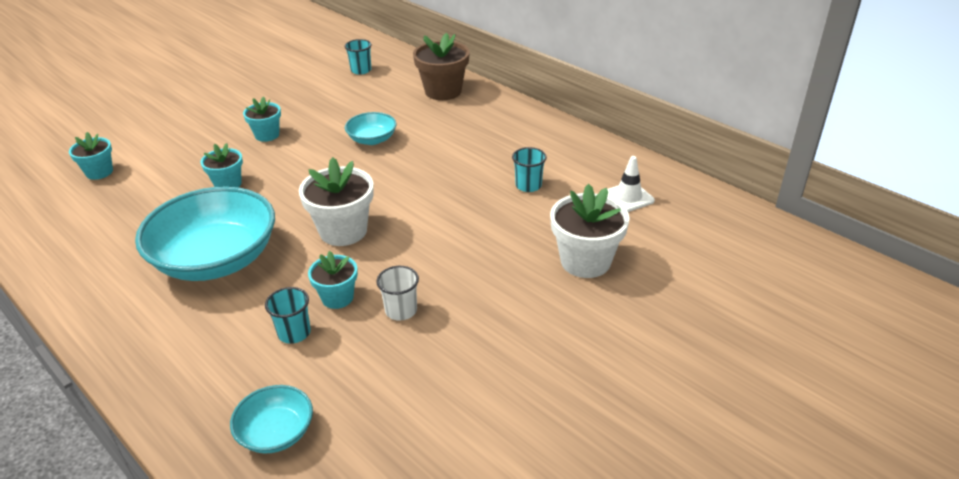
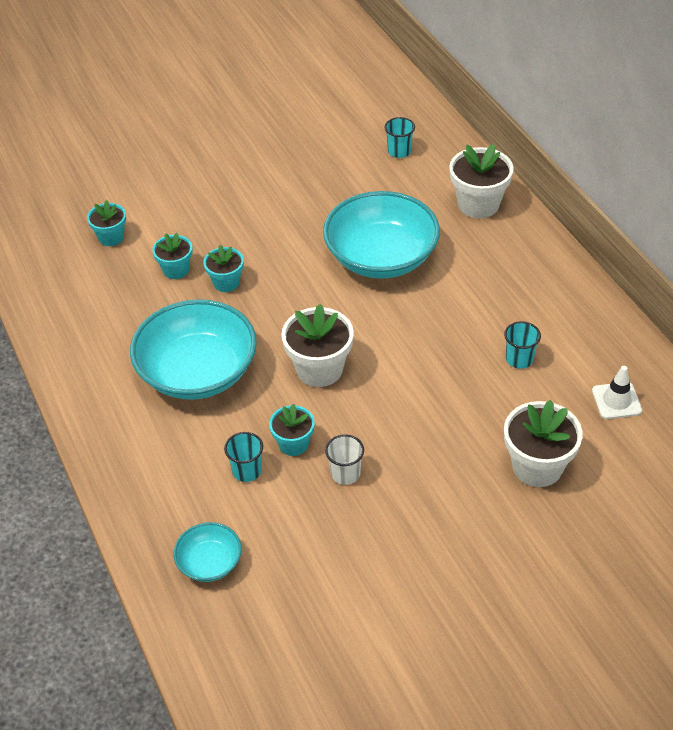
camera: 20 degrees right, 10 degrees up
(267, 135) = (277, 225): turquoise flower pot -> turquoise flower pot (176, 270)
(372, 139) = (381, 257): turquoise bowl -> turquoise bowl, size x2.09
(443, 91) = (478, 204): brown flower pot -> white flower pot

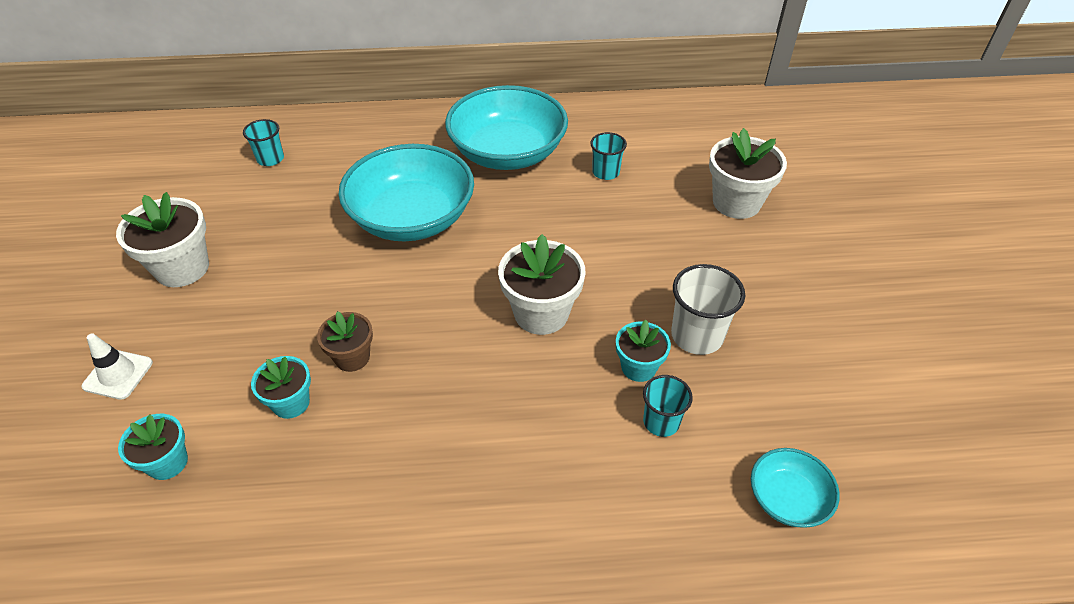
camera: 70 degrees left, 0 degrees up
(197, 372) = (482, 428): turquoise bowl -> turquoise bowl (507, 153)
(226, 282) = (352, 357): turquoise flower pot -> brown flower pot
(345, 473) = (697, 336): white cup -> white cup, size x1.56
(478, 204) = (393, 133): white flower pot -> white flower pot (182, 268)
(616, 401) = (681, 136): white traffic cone -> white traffic cone (118, 374)

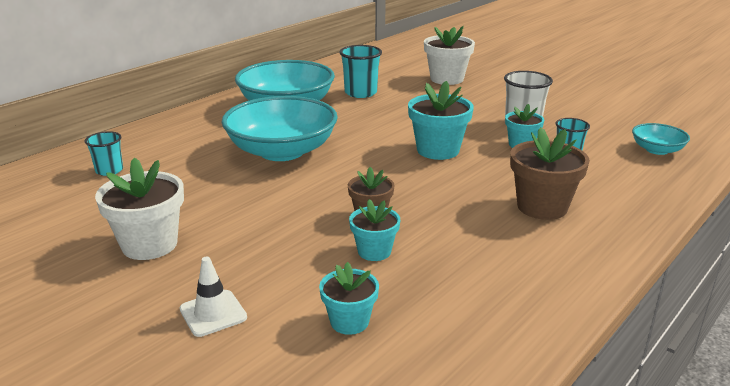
camera: 45 degrees left, 20 degrees down
(504, 472) = (542, 207): none -> brown flower pot
(541, 313) = (438, 150): white flower pot -> turquoise flower pot
(606, 172) = (360, 93): turquoise cup -> turquoise cup, size x1.56

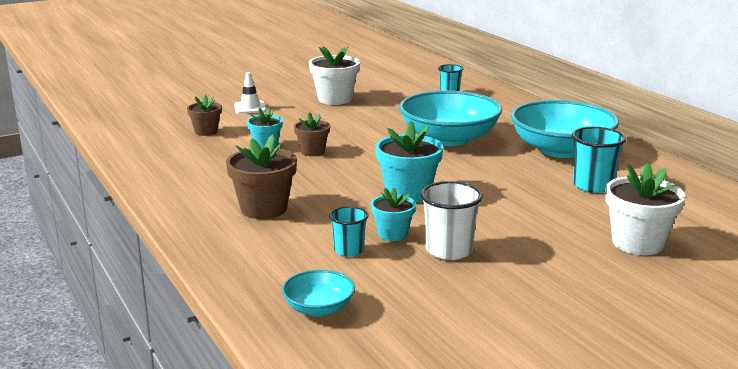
camera: 110 degrees right, 5 degrees down
(349, 321) = (206, 131): turquoise flower pot -> brown flower pot

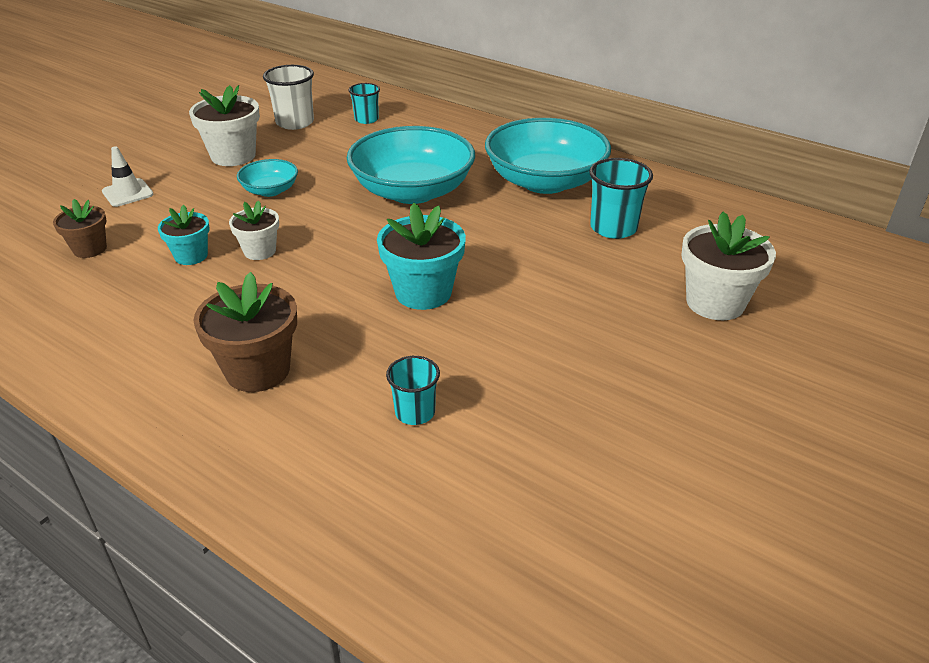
camera: 25 degrees left, 15 degrees up
(312, 151) = (260, 251): brown flower pot -> white flower pot
(319, 308) = (444, 532): turquoise bowl -> turquoise bowl (270, 190)
(392, 234) = (449, 367): turquoise flower pot -> none
(449, 250) = (532, 375): white cup -> white cup (295, 122)

